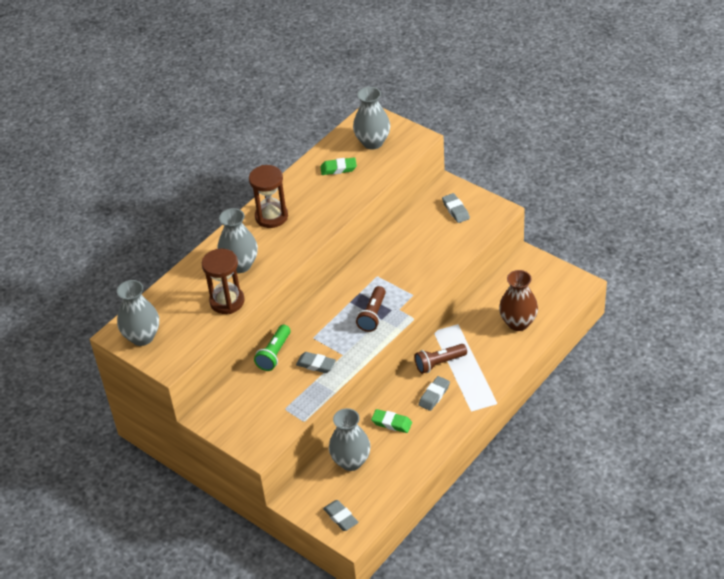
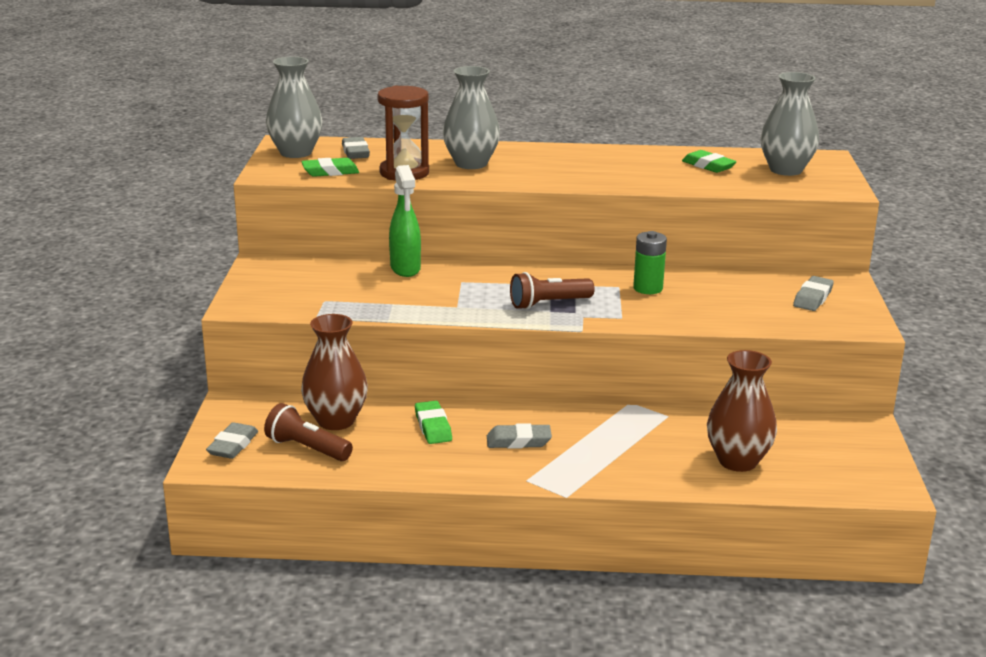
camera: 50 degrees right, 20 degrees down
(193, 334) = (330, 172): none -> green eraser
(271, 217) = (571, 157): brown hourglass -> none
(274, 354) = (405, 269): green flashlight -> green spray bottle
(316, 364) = (419, 296): grey eraser -> grey eraser (355, 152)
(351, 461) = (336, 421): grey vase -> brown vase
(390, 266) = (648, 288): none -> green battery
(439, 363) = (580, 426): brown flashlight -> brown flashlight (307, 448)

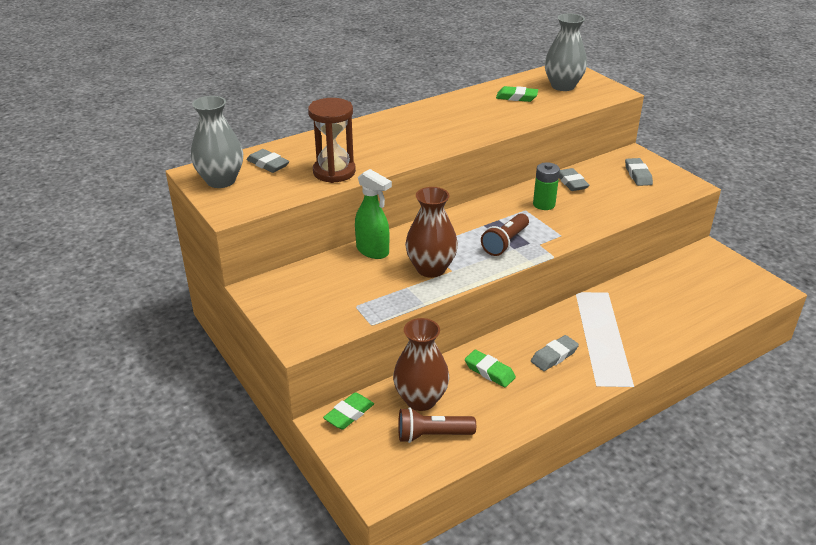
camera: 35 degrees left, 10 degrees up
(233, 445) = (377, 461): grey eraser -> grey eraser (571, 183)
(330, 172) = (277, 191): green eraser -> green eraser (349, 414)
(471, 164) = (368, 146): grey vase -> none
(737, 461) = (683, 309): brown vase -> brown vase (431, 269)

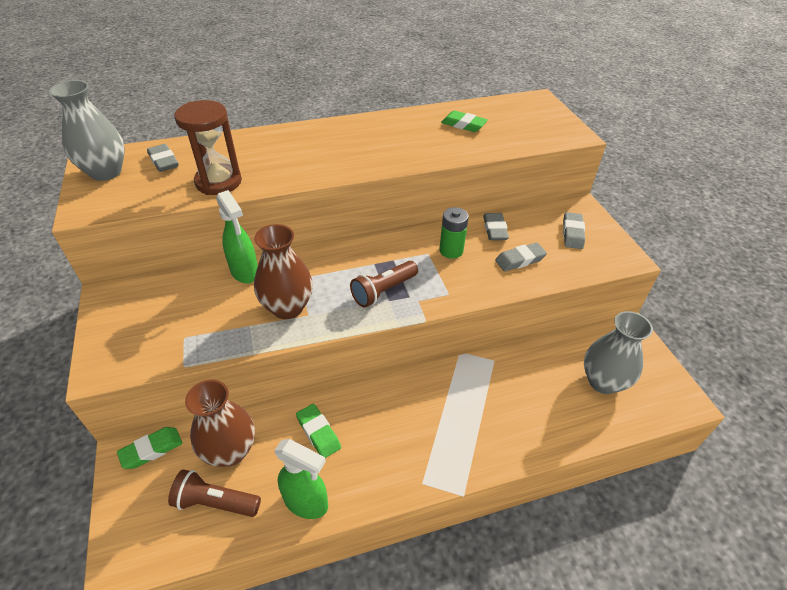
camera: 15 degrees right, 10 degrees up
(510, 418) = (306, 502): none -> green spray bottle
(554, 356) = (396, 430): grey eraser -> grey eraser (520, 260)
(563, 86) = (521, 119): grey vase -> grey vase (603, 381)

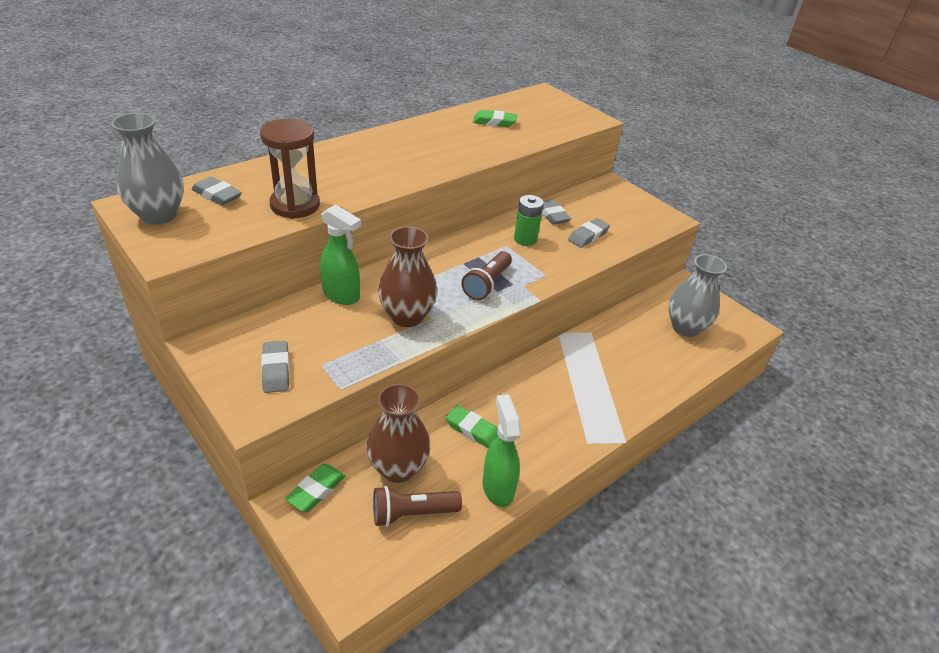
camera: 25 degrees left, 5 degrees down
(306, 502) = (497, 487): green spray bottle -> green spray bottle turned 105 degrees counterclockwise
(572, 233) = (617, 207): grey eraser -> grey eraser (276, 370)

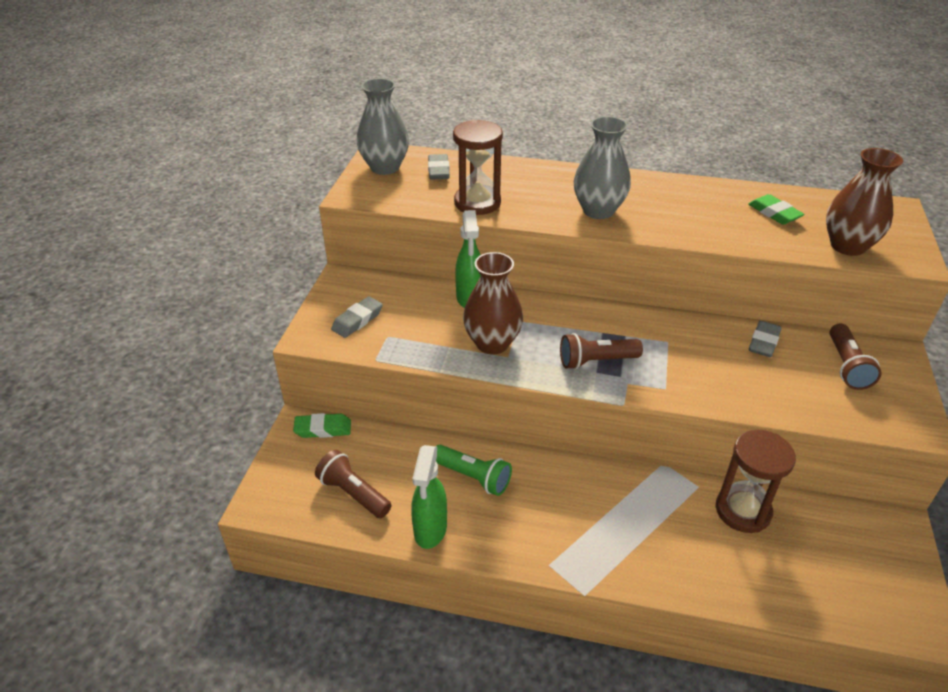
camera: 55 degrees right, 0 degrees up
(398, 468) = (386, 458): brown vase -> brown vase (847, 246)
(473, 430) = (473, 477): green eraser -> green flashlight
(497, 487) = (430, 530): green spray bottle -> green spray bottle turned 150 degrees clockwise
(525, 239) = (696, 347): green battery -> none
(588, 236) = (773, 383): grey eraser -> none
(603, 205) = (846, 366): none -> brown flashlight
(625, 329) = (743, 510): none -> brown hourglass
(685, 328) = (821, 561): grey vase -> grey vase (598, 210)

